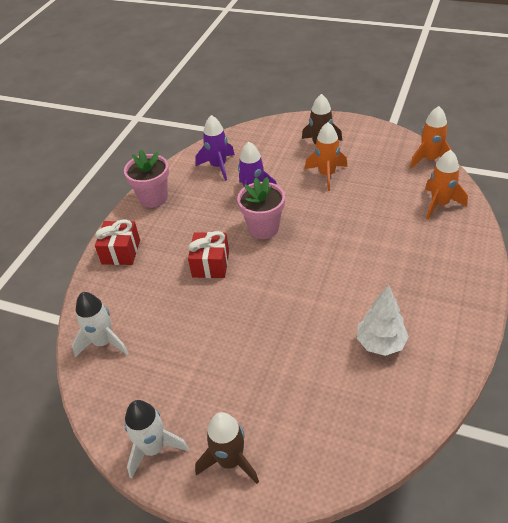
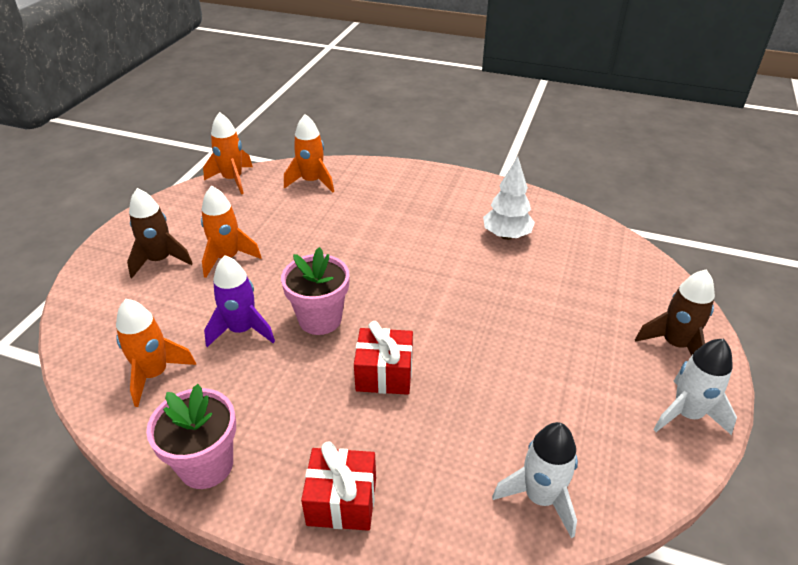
camera: 95 degrees left, 5 degrees down
(218, 166) = (154, 374): purple rocket -> orange rocket

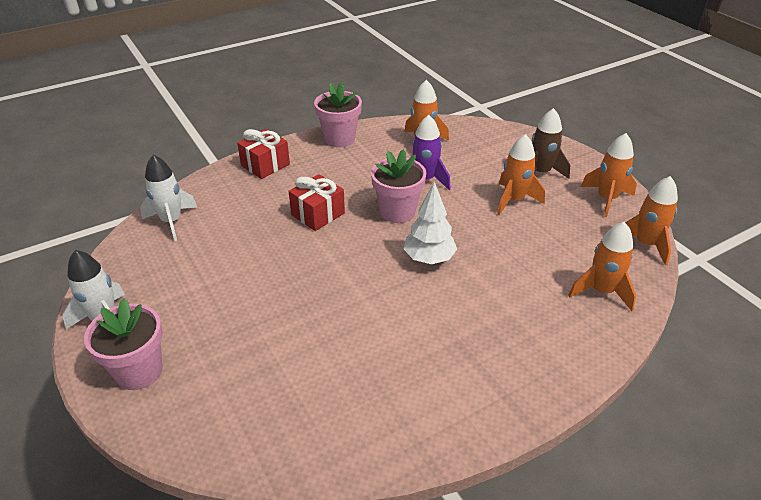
camera: 130 degrees right, 0 degrees up
(179, 212) = (606, 199): none -> orange rocket
(506, 235) = (375, 374): white tree -> white tree (429, 258)
(674, 345) = (139, 371): brown rocket -> pink flower pot

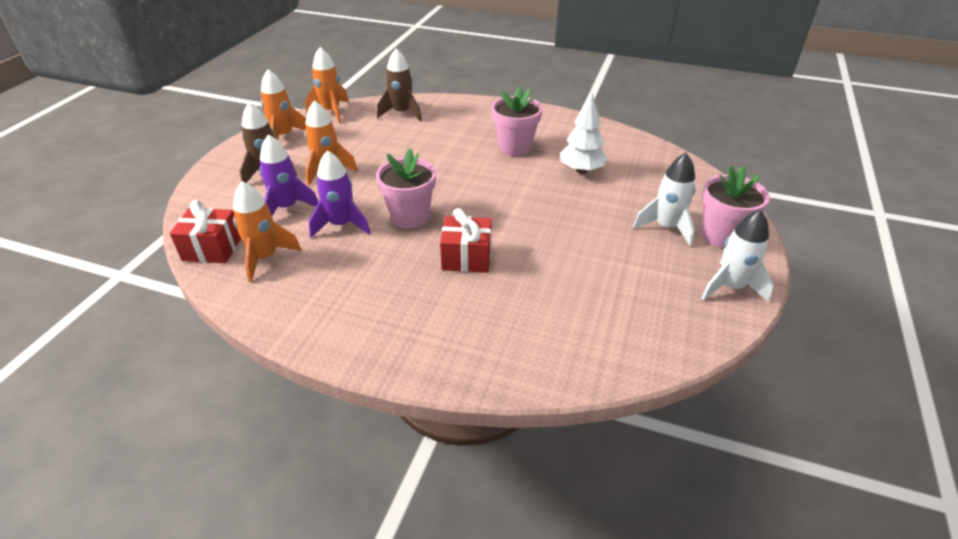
camera: 130 degrees left, 0 degrees up
(172, 221) = (601, 348): white rocket -> white rocket (666, 227)
(265, 165) = (430, 350): red gift -> red gift (212, 248)
(339, 139) = (312, 324): pink flower pot -> pink flower pot (515, 147)
(429, 258) = (450, 178): white tree -> white tree (581, 170)
(475, 166) = (287, 208): none -> purple rocket
(601, 291) = (402, 113): orange rocket -> brown rocket

